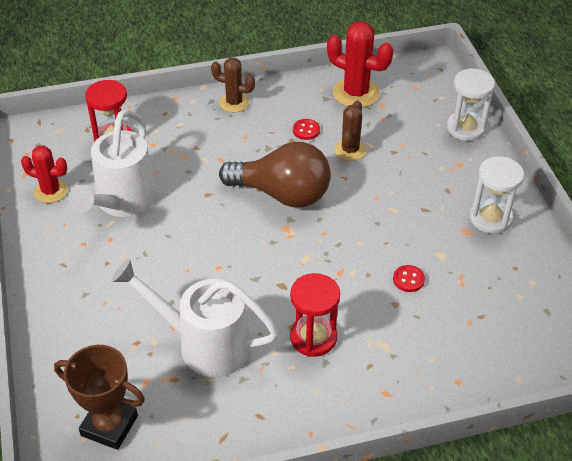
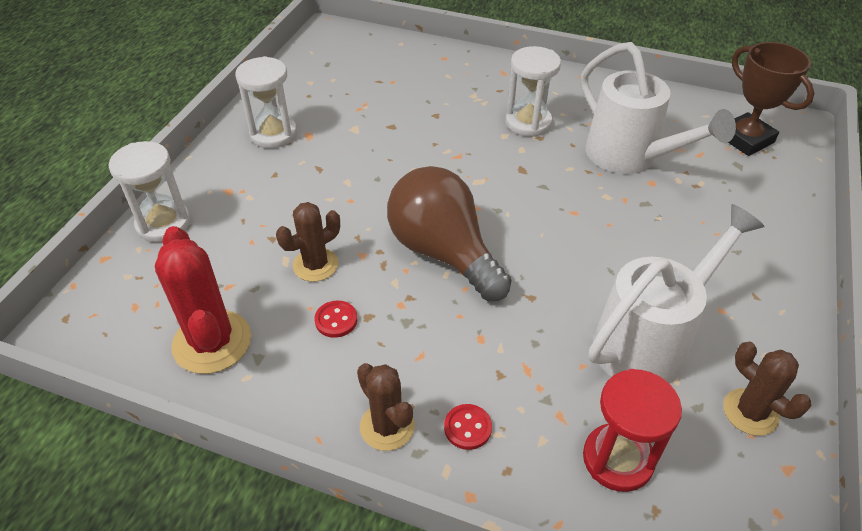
camera: 145 degrees left, 0 degrees up
(51, 191) = (750, 412): red cactus -> brown cactus
(313, 337) = (528, 123): red hourglass -> white hourglass
(408, 279) = (404, 125): red button -> red button (467, 428)

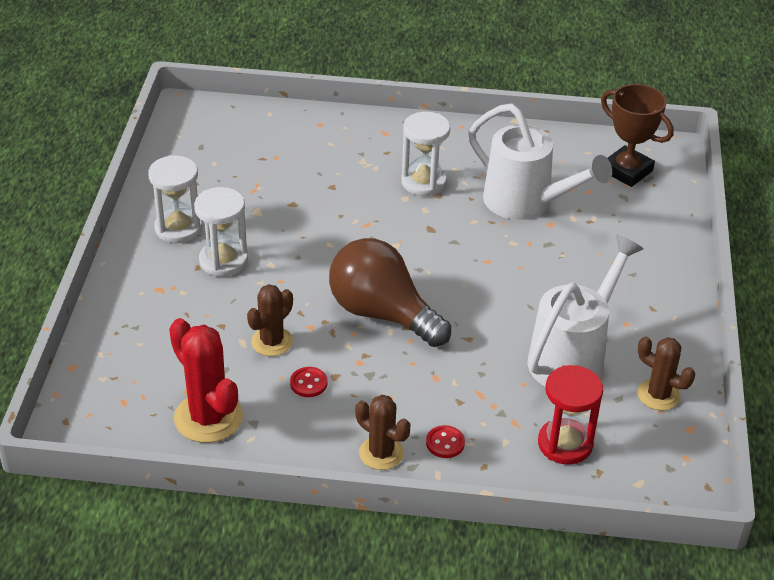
camera: 15 degrees left, 5 degrees down
(163, 224) = (112, 328): white hourglass -> white hourglass (223, 261)

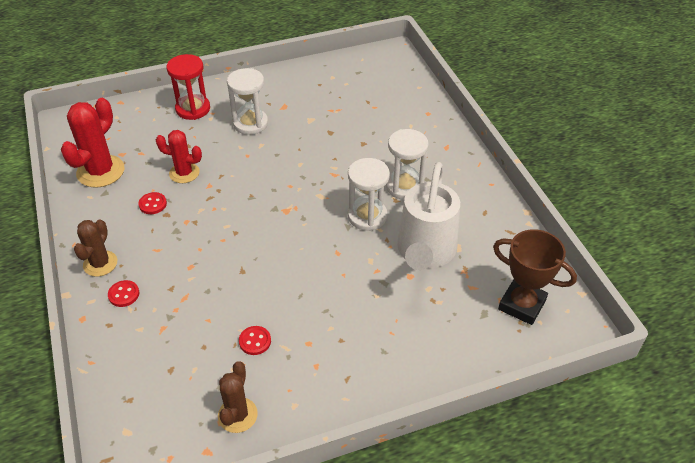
camera: 65 degrees right, 5 degrees up
(178, 228) = (269, 94): white hourglass -> white hourglass (367, 216)
(272, 342) = (184, 173): brown cactus -> red cactus
(382, 314) = (242, 215): brown light bulb -> none
(565, 444) = (151, 367): red hourglass -> red hourglass (193, 109)
(573, 356) = (255, 341): white watering can -> red button
(627, 171) = (522, 305): brown trophy -> brown trophy turned 75 degrees counterclockwise

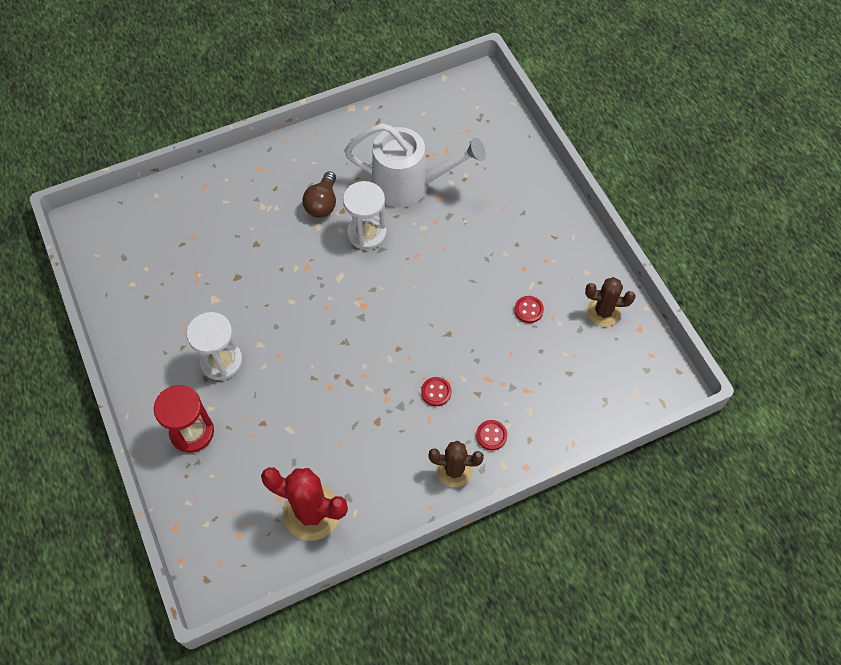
camera: 95 degrees left, 15 degrees up
(153, 204) = (363, 439): red button -> red button (436, 392)
(184, 173) = (311, 417): red cactus -> none
(404, 186) = (322, 204): white hourglass -> brown light bulb
(522, 305) = (461, 117): brown trophy -> none

